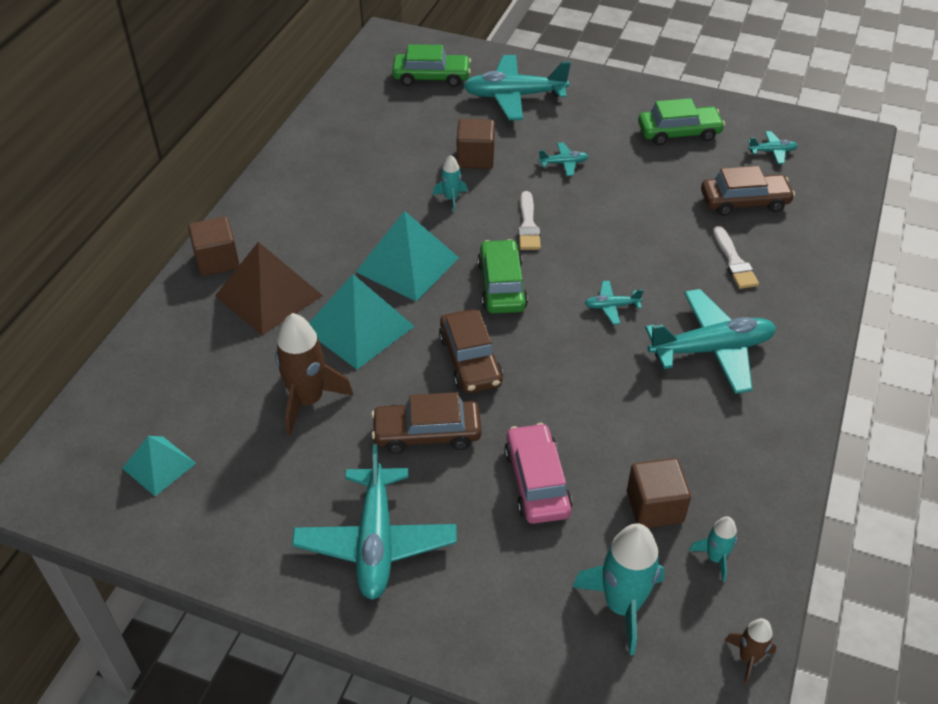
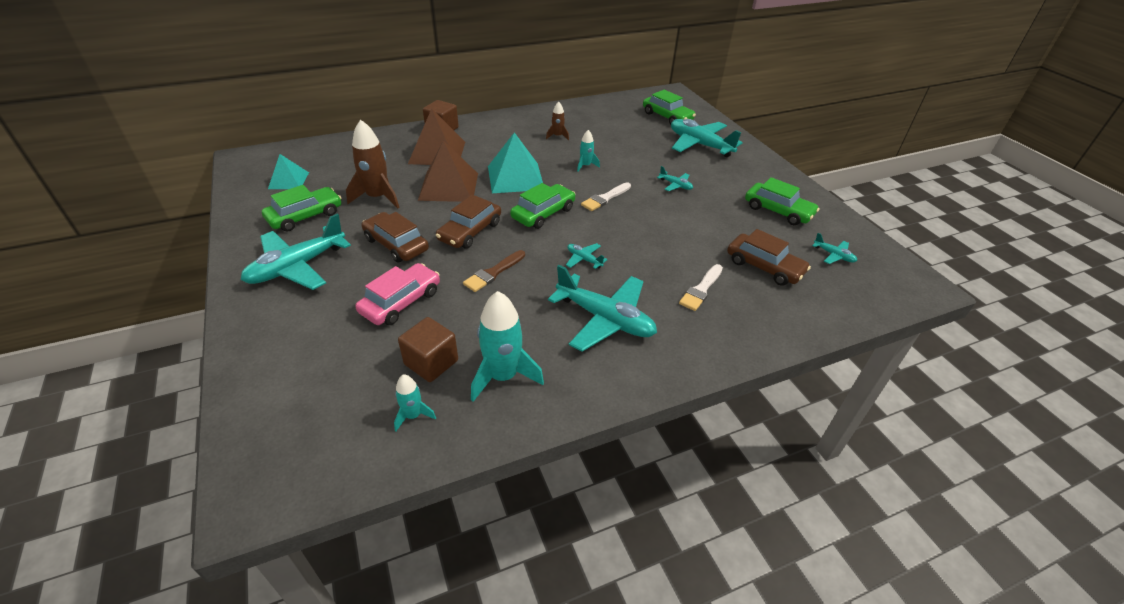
camera: 45 degrees right, 5 degrees down
(270, 487) = (305, 216): none -> green car
(358, 327) = (448, 186): turquoise pyramid -> brown pyramid
(475, 158) = (629, 157): brown cube -> none
(563, 384) = (493, 273): none -> brown brush
(622, 605) = (330, 389): turquoise rocket -> turquoise rocket (503, 376)
(748, 658) = (332, 481): brown rocket -> brown rocket (557, 136)

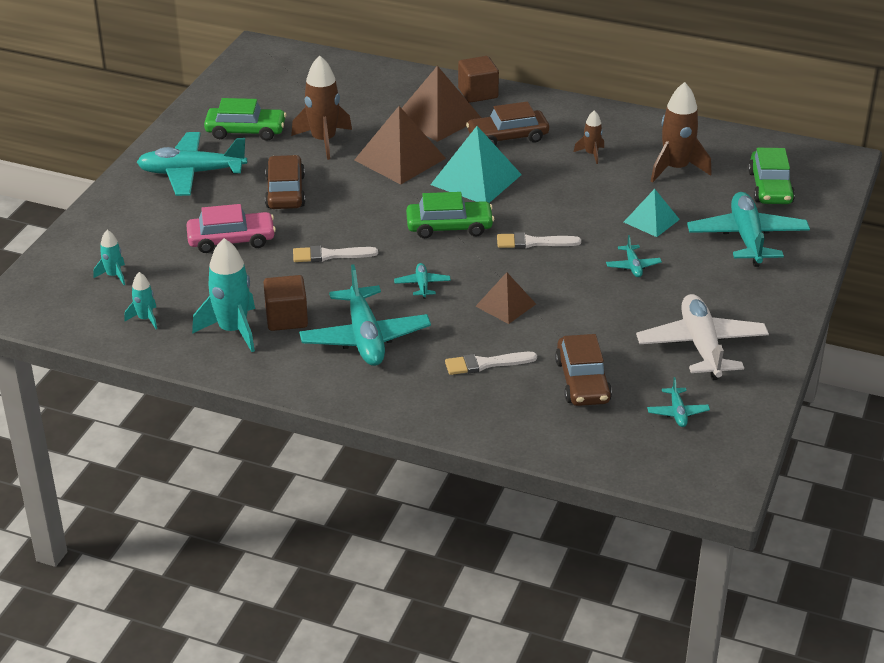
camera: 45 degrees right, 5 degrees down
(288, 180) = (270, 89): turquoise pyramid -> turquoise pyramid (651, 220)
(431, 362) = (198, 293): brown cube -> brown cube (286, 318)
(470, 231) = (360, 211): brown car -> brown car (507, 137)
(493, 273) = (329, 255): brown brush -> white brush
(585, 166) = (568, 200): turquoise rocket -> turquoise rocket (114, 276)
(611, 126) = (675, 168): none -> brown rocket
(650, 244) = (505, 305): none -> brown pyramid
(778, 211) = (701, 346): green car -> white plane

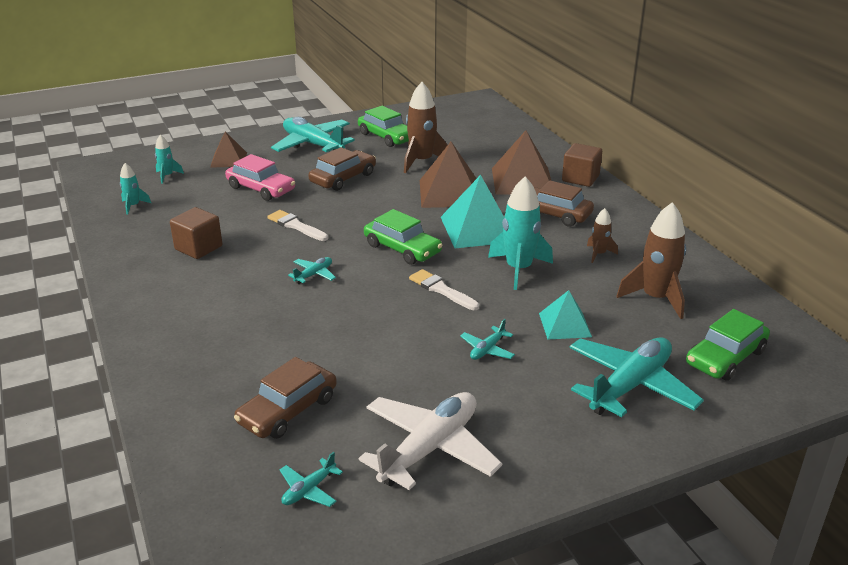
camera: 45 degrees right, 5 degrees down
(233, 330) = (159, 237): turquoise rocket -> turquoise rocket (518, 269)
(365, 338) = (215, 286): turquoise plane -> none
(485, 364) = (250, 351): white brush -> none
(505, 305) = (341, 320): brown pyramid -> brown pyramid (228, 159)

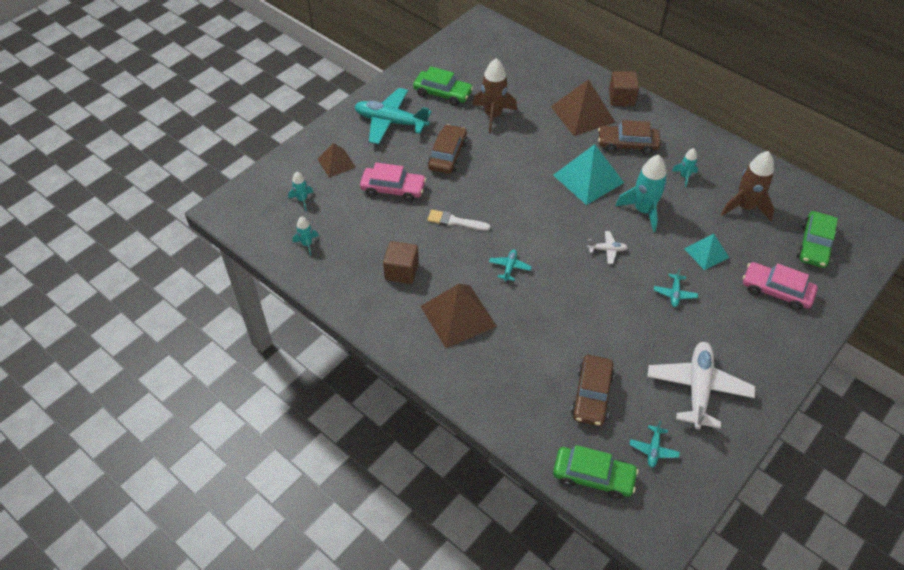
camera: 25 degrees left, 20 degrees up
(402, 249) = (551, 218): green car -> green car (593, 476)
(441, 290) = (607, 250): white brush -> white plane
(450, 193) = (540, 145): brown pyramid -> brown pyramid (458, 316)
(599, 254) = (684, 176): brown rocket -> turquoise rocket
(630, 386) = (776, 291): turquoise plane -> pink car

